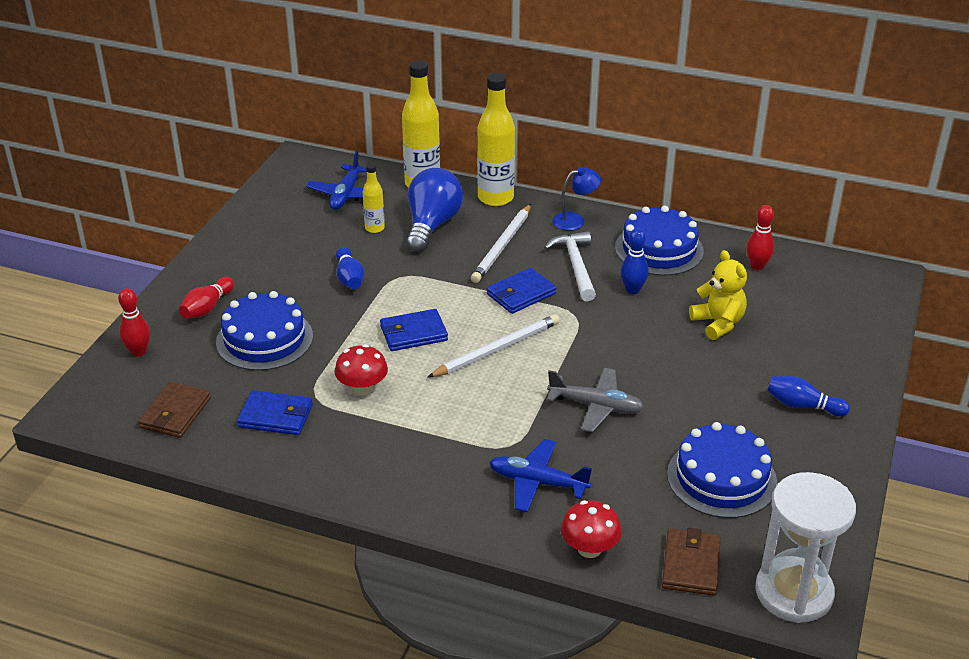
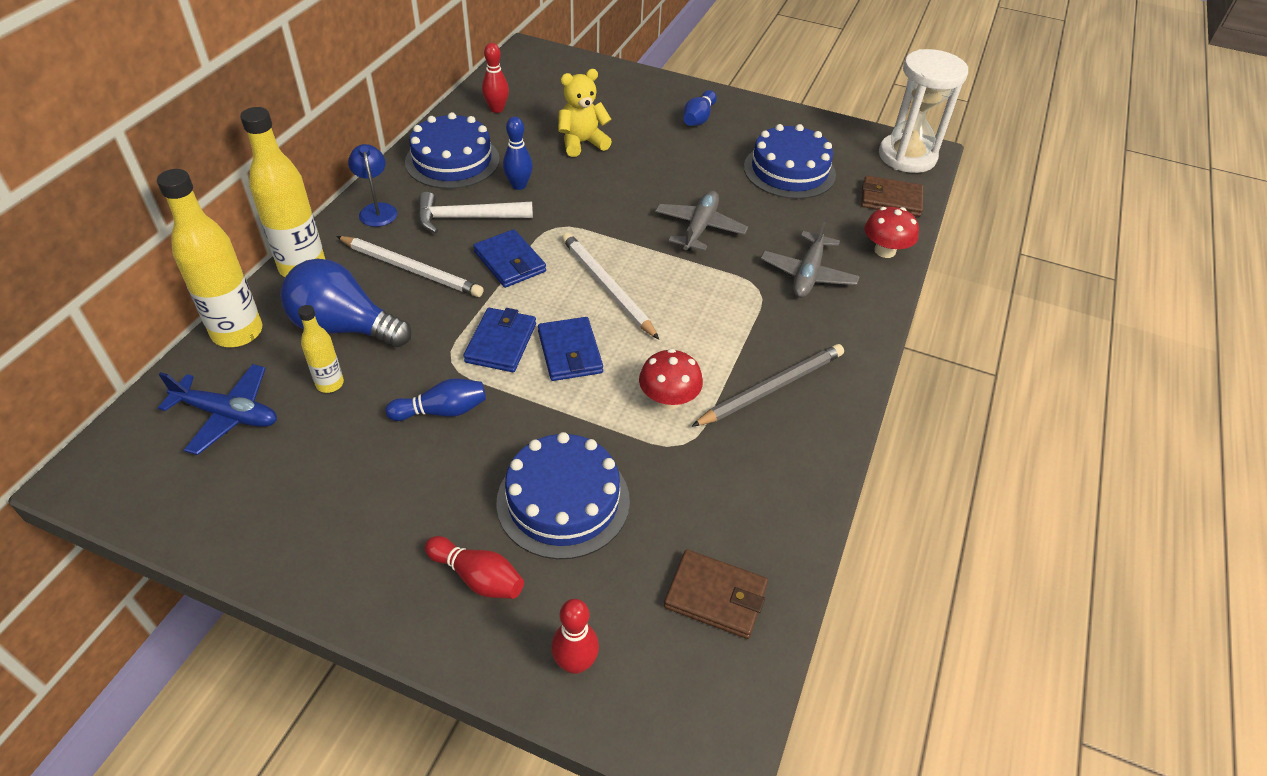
camera: 90 degrees left, 10 degrees up
(276, 416) = (719, 482): blue wallet -> blue wallet (501, 343)
(377, 449) = (771, 388): none -> grey pencil
(537, 482) = (808, 274): blue plane -> grey plane

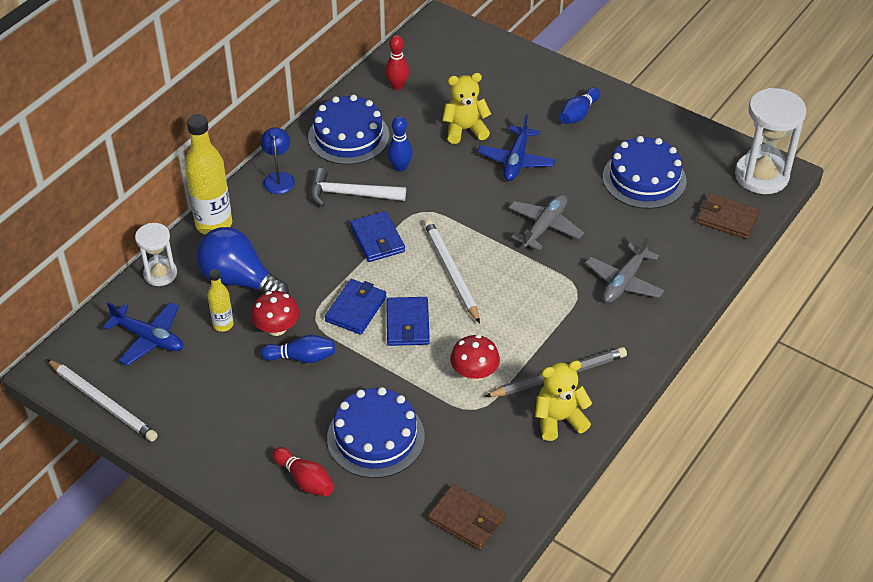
camera: 15 degrees right, 0 degrees up
(237, 332) = (160, 274): yellow bottle -> white hourglass
(411, 269) = (298, 236): white pencil -> white pencil (103, 402)
(575, 663) = (358, 545): red bowling pin -> none
(647, 167) = (516, 160): none -> blue plane
(791, 441) = (559, 419): none -> yellow teddy bear
(885, 251) = (701, 268): red mushroom -> red mushroom (277, 328)

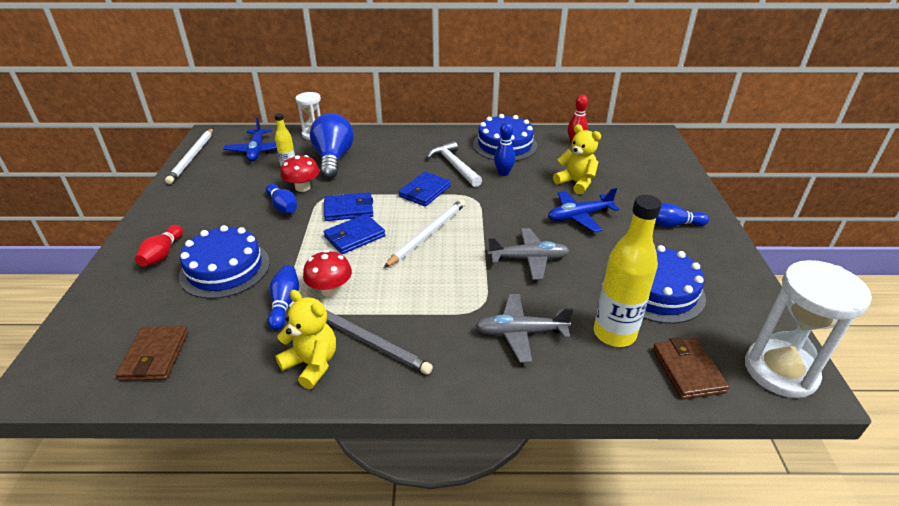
camera: 55 degrees right, 10 degrees down
(214, 224) = (372, 134): yellow bottle -> yellow bottle (614, 333)
(279, 178) = (436, 138): blue lamp -> none
(467, 410) = (284, 303): none -> blue bowling pin

